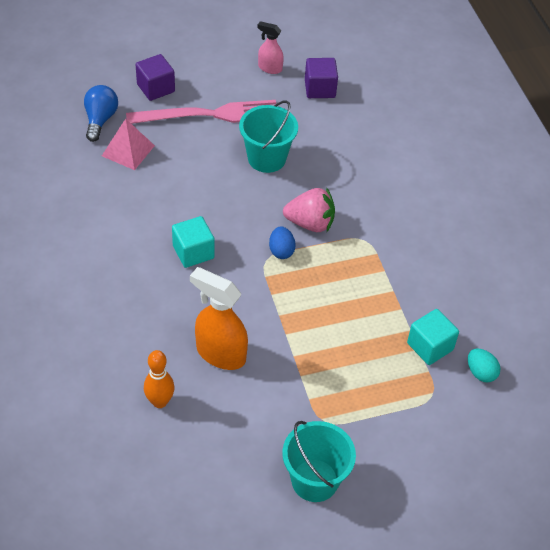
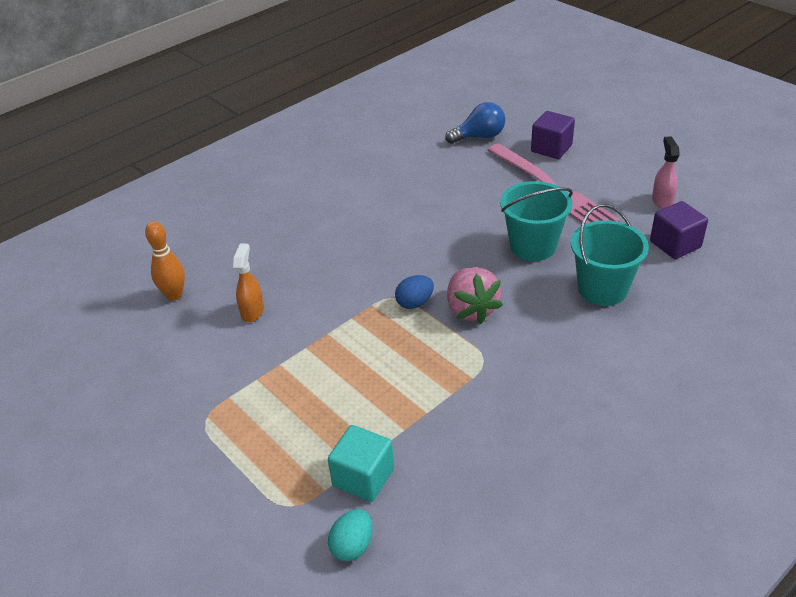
camera: 70 degrees right, 10 degrees down
(128, 150) = (457, 164): pink pyramid -> none
(193, 252) = (366, 247): turquoise cube -> none
(220, 353) = (252, 311): orange spray bottle -> orange spray bottle, size x0.57
(314, 480) = (123, 440): turquoise bucket -> turquoise bucket (602, 289)

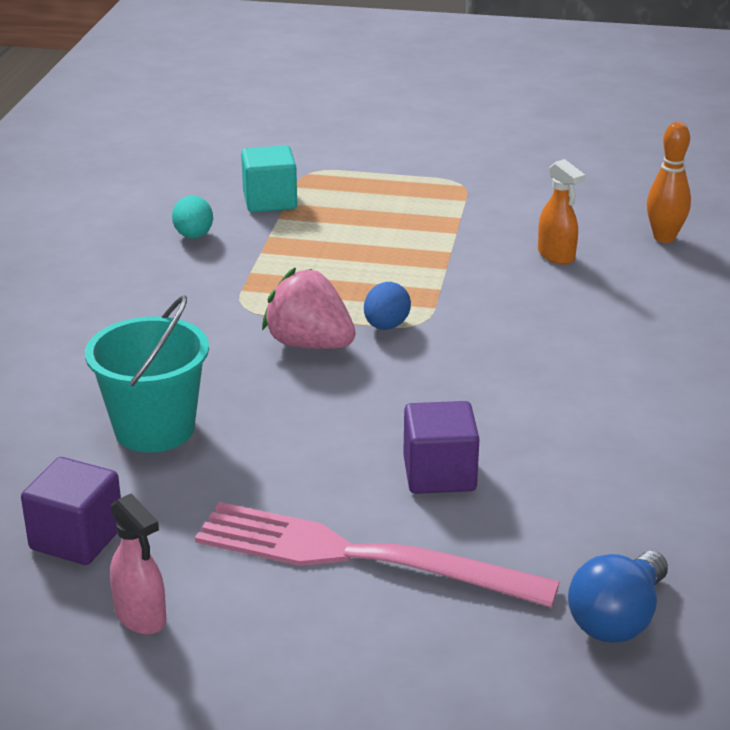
camera: 140 degrees right, 10 degrees down
(352, 546) = (233, 172): turquoise egg -> turquoise egg (194, 236)
(533, 246) = (303, 448): turquoise bucket -> none
(551, 148) = (447, 653): purple cube -> purple cube (439, 474)

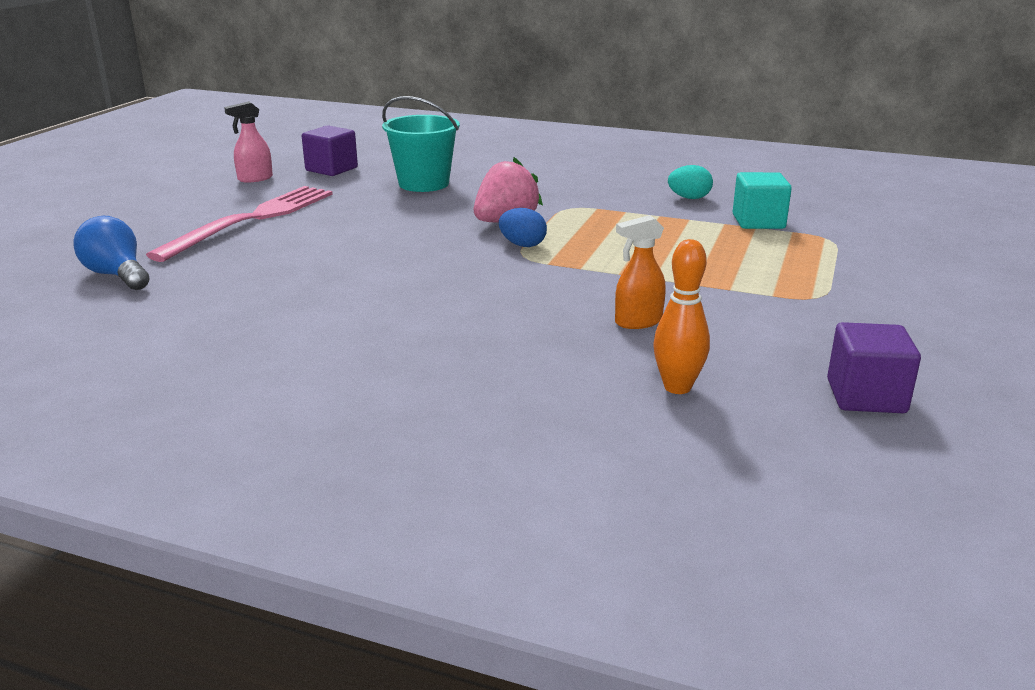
camera: 100 degrees right, 5 degrees down
(439, 474) = (314, 244): purple cube -> purple cube (866, 396)

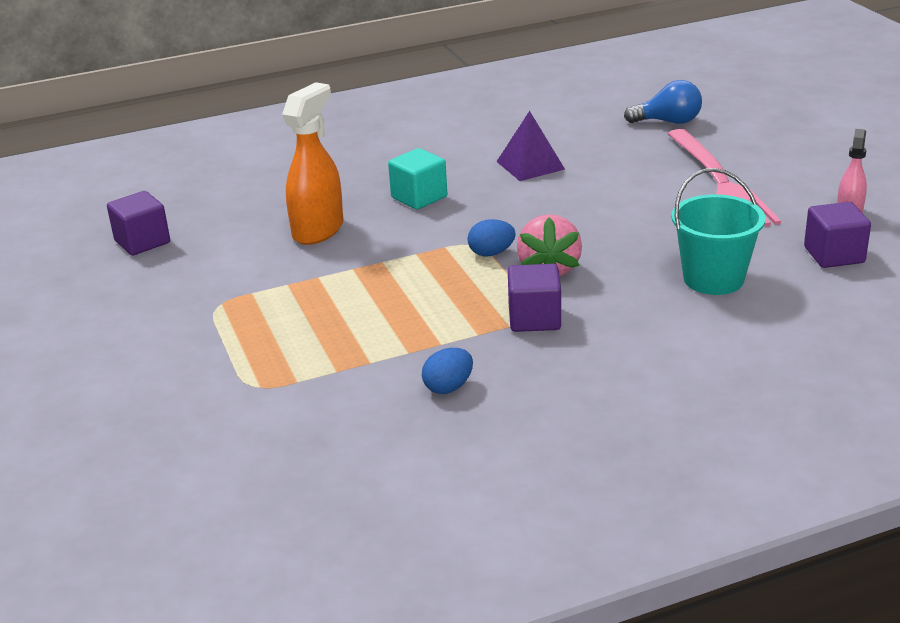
camera: 140 degrees right, 5 degrees up
(327, 293) = (530, 165): none -> purple pyramid
(574, 205) = (534, 318): none -> purple cube
(638, 322) = (318, 230): orange spray bottle -> orange spray bottle, size x1.76
(677, 387) = (250, 204): orange bowling pin -> none
(689, 198) = (448, 387): turquoise egg -> blue egg
(758, 222) = (341, 380): turquoise cube -> turquoise cube (419, 197)

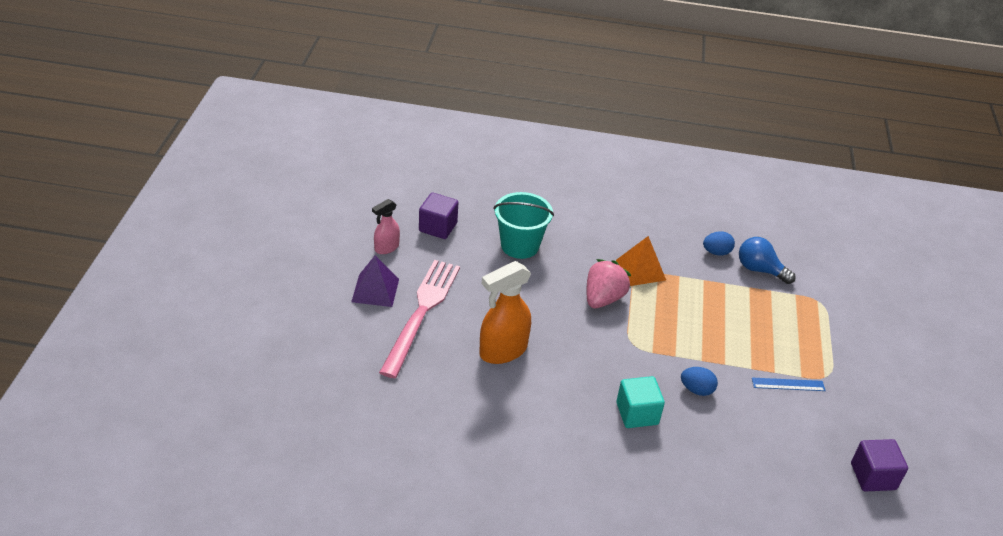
camera: 155 degrees left, 10 degrees up
(265, 279) = (788, 384): none -> blue ruler
(318, 230) = (731, 416): orange spray bottle -> orange spray bottle (502, 351)
(491, 253) = (627, 330): blue egg -> blue egg (696, 390)
(530, 165) = (527, 405): purple pyramid -> purple pyramid (375, 290)
(534, 318) = (641, 270): purple cube -> orange pyramid
(668, 122) = (372, 398): blue light bulb -> blue light bulb (759, 270)

